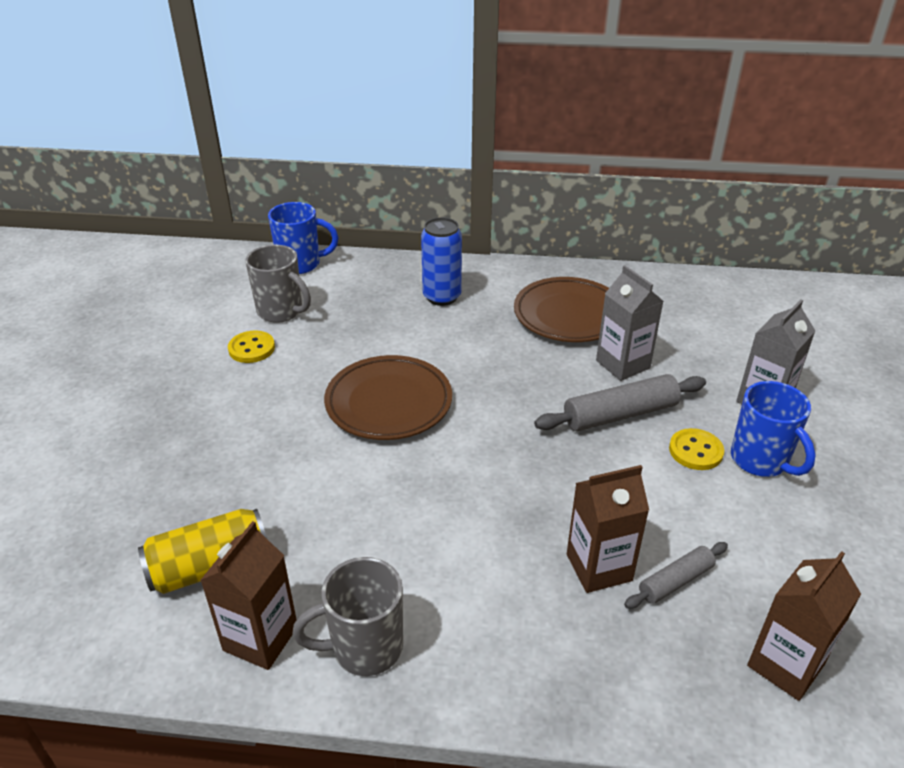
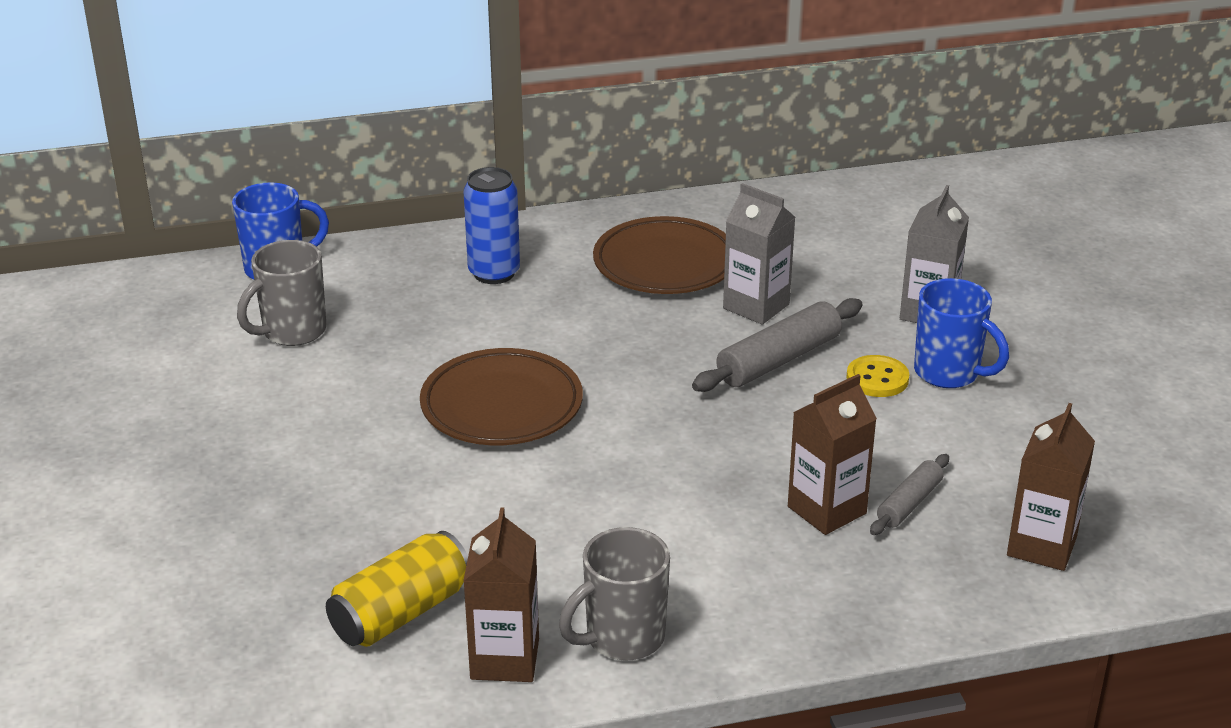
camera: 20 degrees left, 5 degrees down
(251, 348) = (284, 382): yellow button -> none
(281, 312) = (292, 332): grey mug -> grey mug turned 120 degrees clockwise

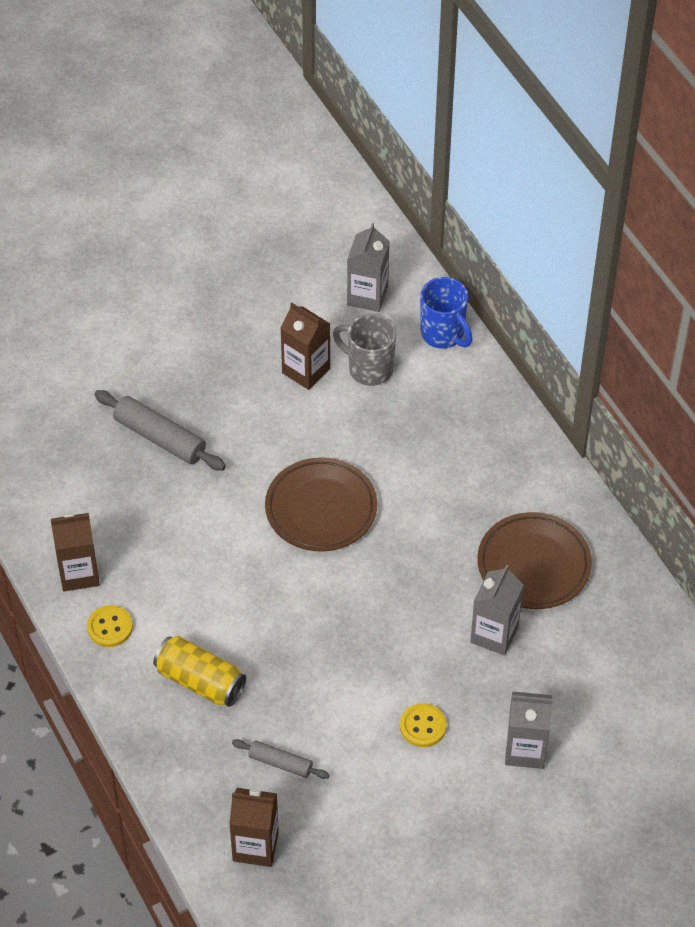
camera: 75 degrees right, 20 degrees up
(169, 314) = (367, 296): none -> grey carton
(401, 613) = (105, 513): yellow can -> yellow can (200, 681)
(494, 273) = (482, 461): blue can -> none
(622, 638) = (110, 627): grey mug -> yellow button
(778, 360) = (427, 660): grey rolling pin -> grey rolling pin (160, 438)
(827, 510) = (260, 715): brown carton -> brown carton (306, 371)
(949, 373) = (445, 772): blue mug -> none

